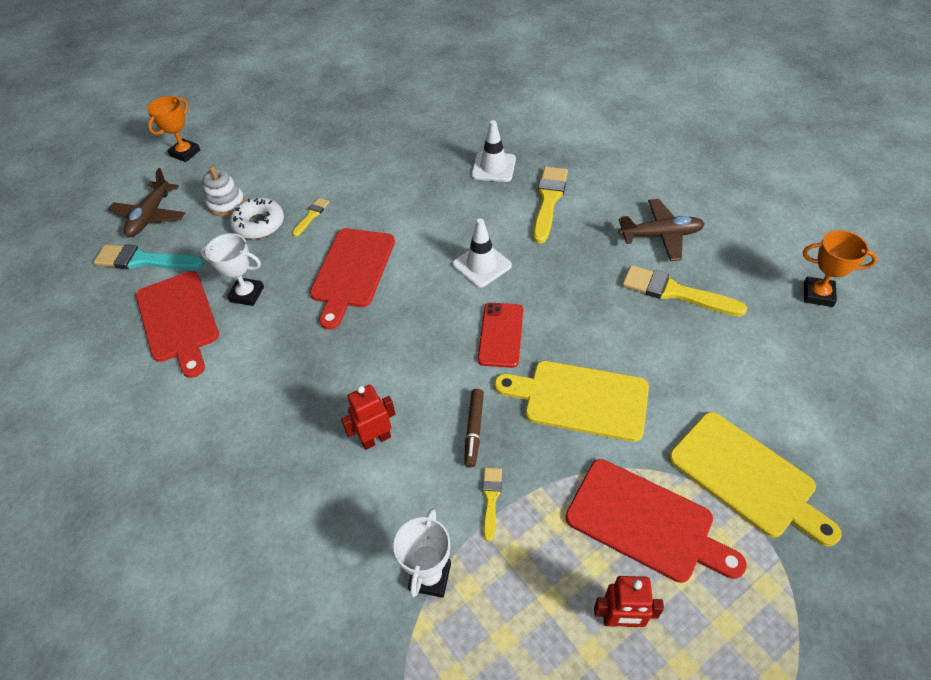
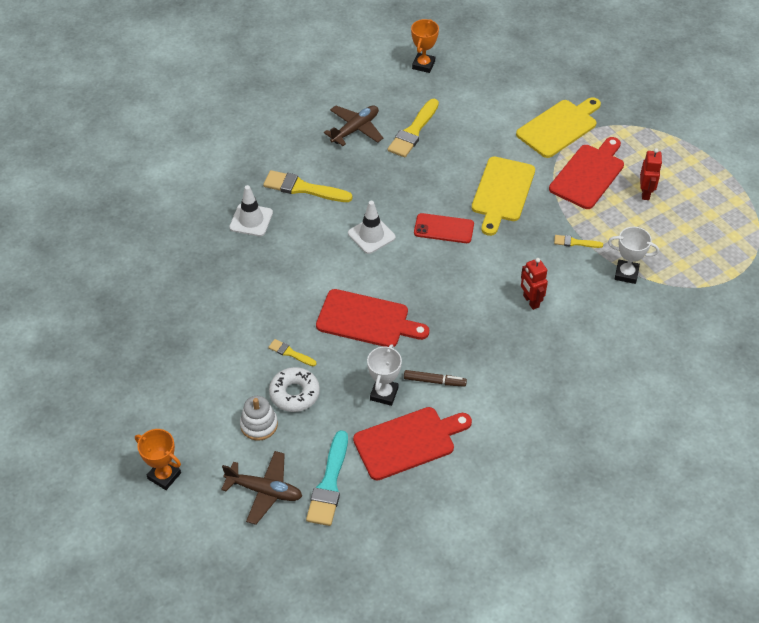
camera: 90 degrees left, 0 degrees up
(474, 429) = (524, 248): brown marker -> brown marker (434, 381)
(660, 235) = (355, 129): brown plane -> brown plane turned 45 degrees clockwise

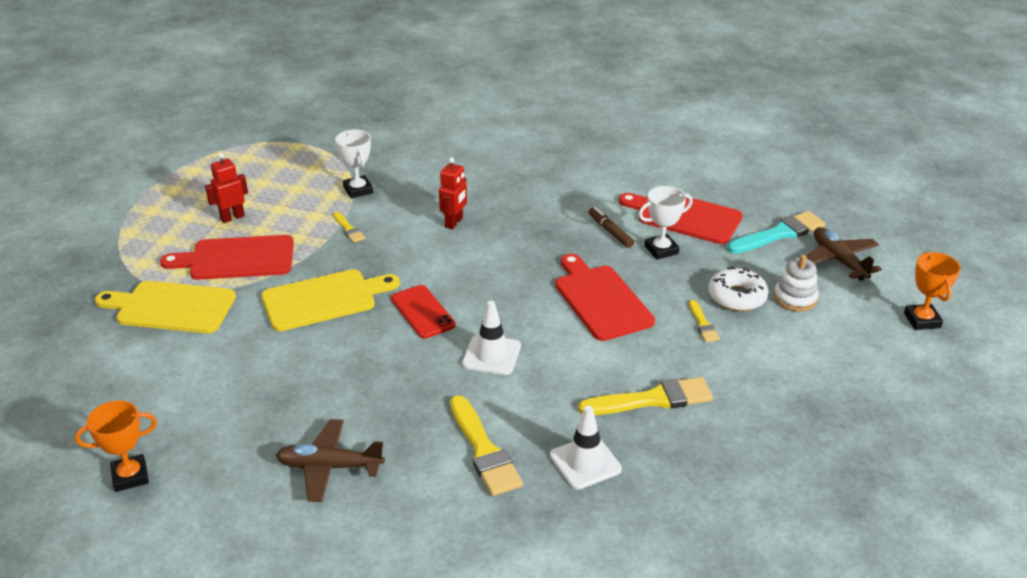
camera: 130 degrees left, 15 degrees down
(413, 131) = (284, 413): yellow brush -> yellow brush (652, 399)

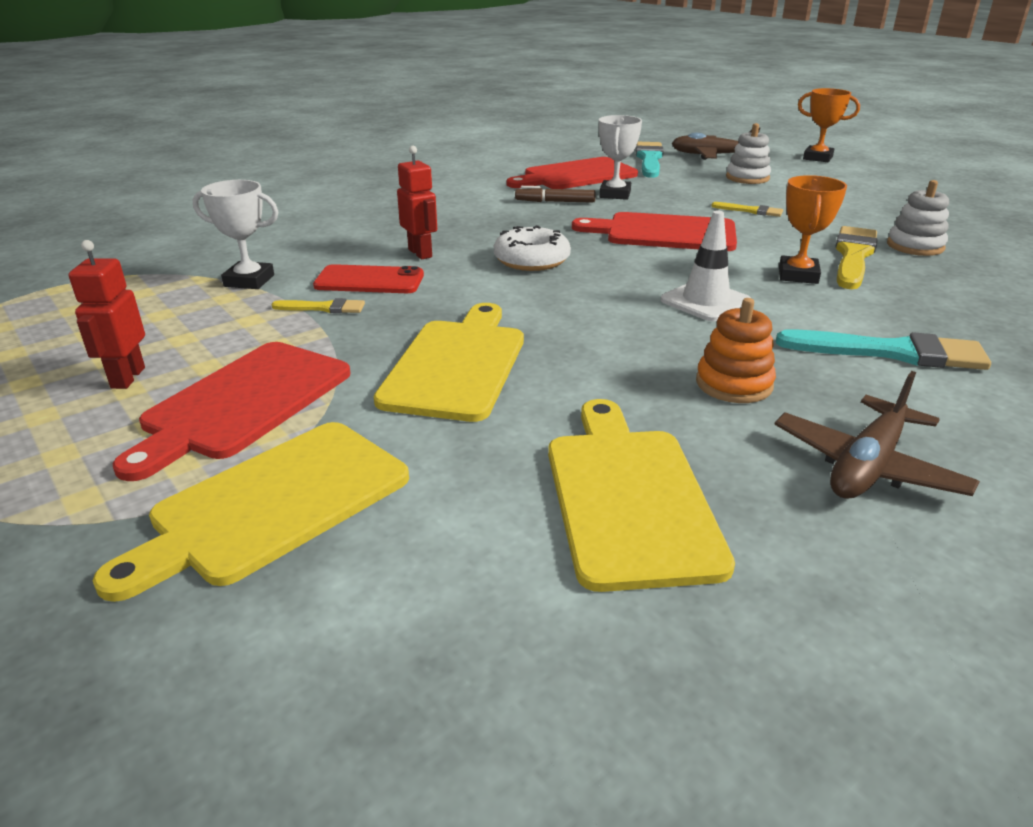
camera: 55 degrees left, 5 degrees down
(130, 476) = (770, 715): orange trophy -> orange trophy (798, 275)
(244, 398) = (629, 496): none -> yellow cutting board
(383, 398) = (734, 384): none -> orange stacking toy
(422, 312) = (573, 313): red phone -> red phone (369, 281)
(484, 450) = (891, 352): yellow brush -> turquoise brush
(585, 462) = (943, 309): white traffic cone -> none
(714, 427) = (915, 246): none -> white stacking toy
(737, 296) = (722, 191): white donut -> white donut (531, 260)

